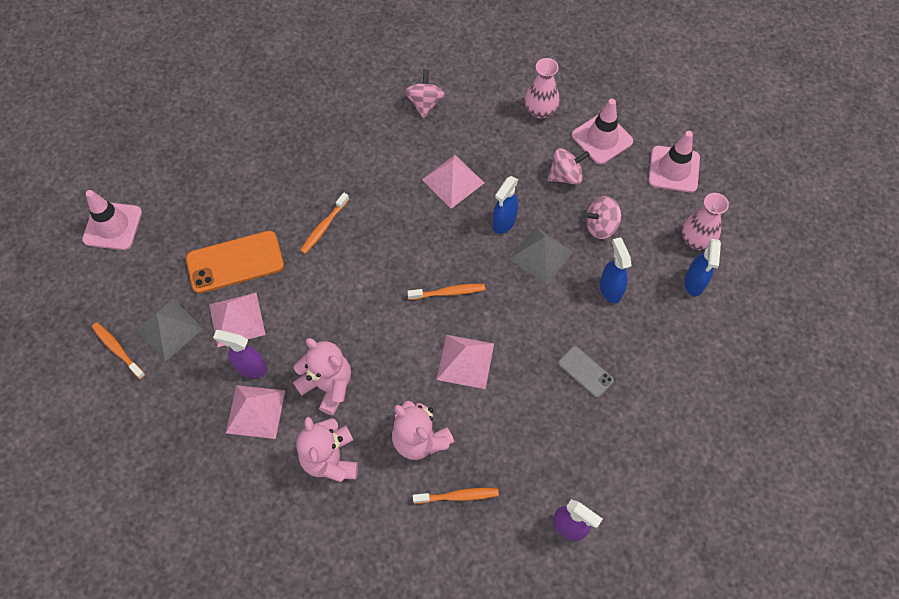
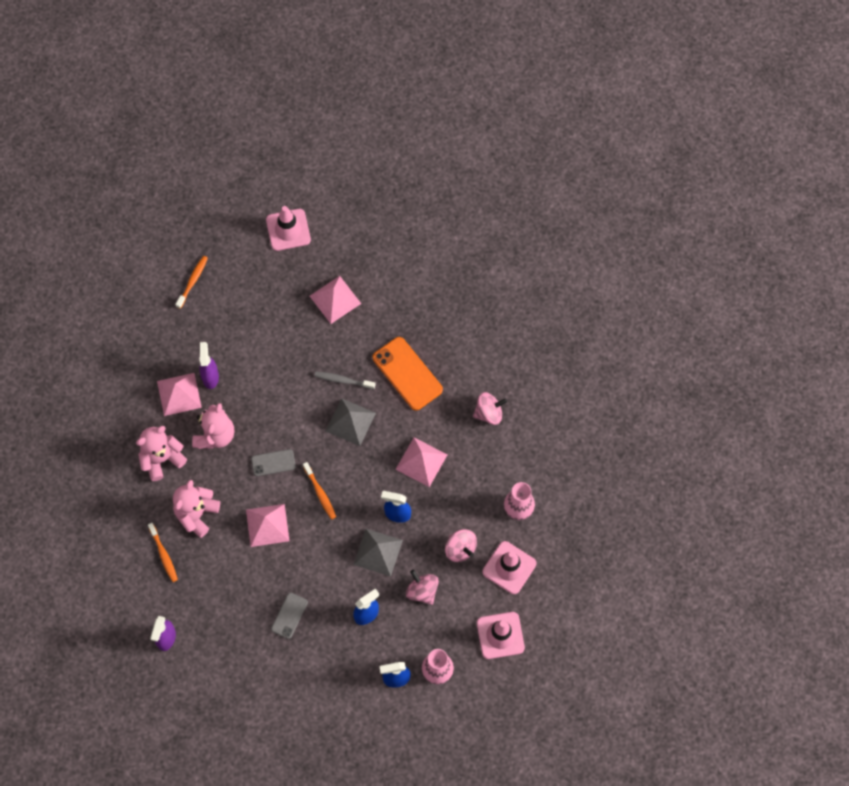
camera: 70 degrees right, 5 degrees up
(169, 329) = (220, 308): grey pyramid -> grey pyramid (350, 422)
(235, 262) = (289, 329): orange phone -> orange phone (407, 374)
(237, 319) = (244, 351): pink pyramid -> pink pyramid (335, 299)
(324, 227) = (343, 380): orange toothbrush -> grey toothbrush
(391, 331) = (273, 463): none -> grey phone

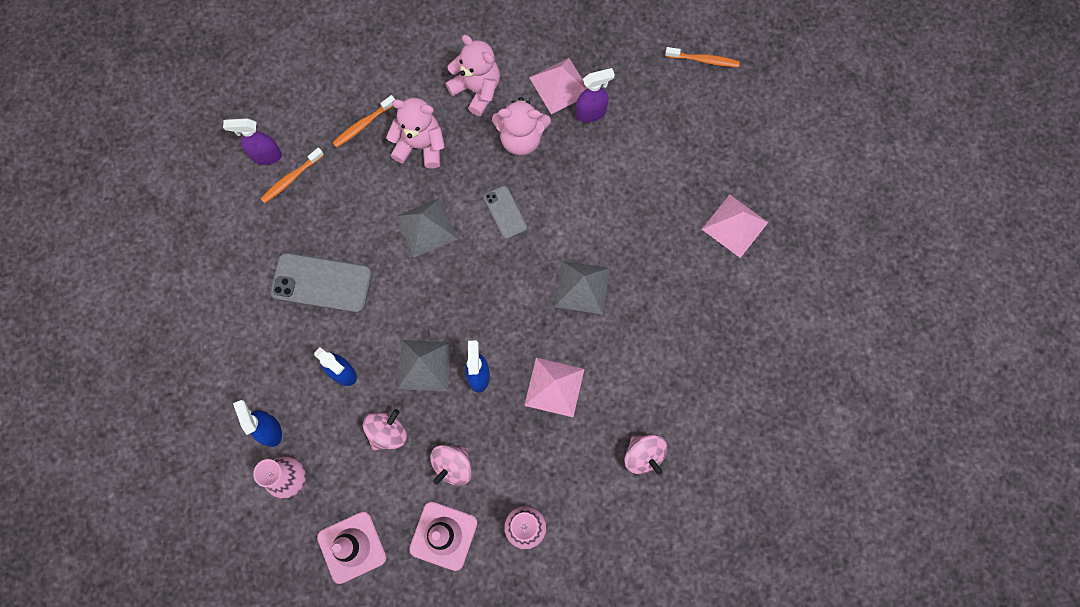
camera: 75 degrees right, 5 degrees up
(267, 525) = (426, 227): pink pyramid -> grey pyramid
(288, 230) = (806, 146): pink traffic cone -> none
(289, 615) = (322, 283): grey phone -> grey phone, size x1.78
(320, 493) = (481, 276): orange toothbrush -> orange toothbrush (291, 178)
(343, 380) = (632, 264): grey toothbrush -> none
(407, 374) = (665, 338): orange phone -> none

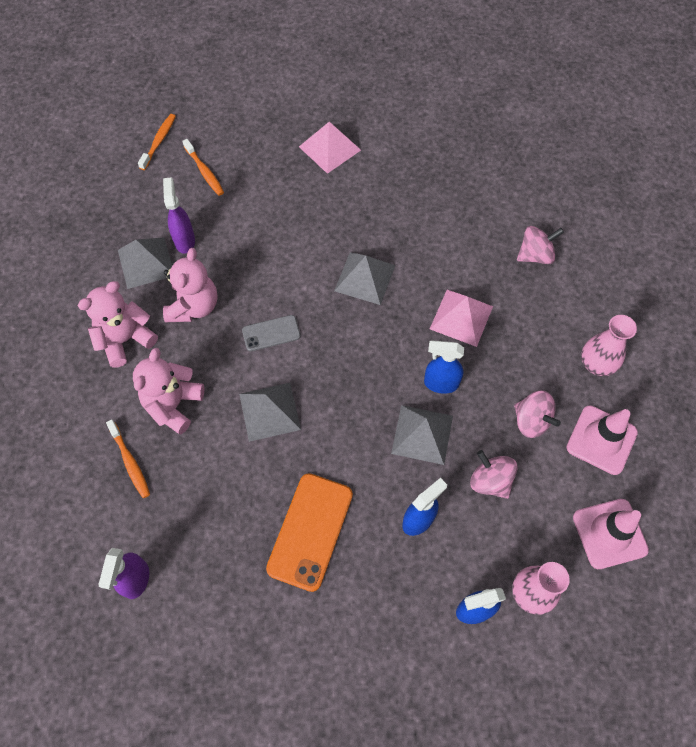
camera: 80 degrees left, 10 degrees down
(291, 178) = (174, 552): orange toothbrush -> orange toothbrush (204, 171)
(322, 283) = (310, 531): grey phone -> orange phone
(560, 85) = (146, 262): pink pyramid -> grey pyramid

